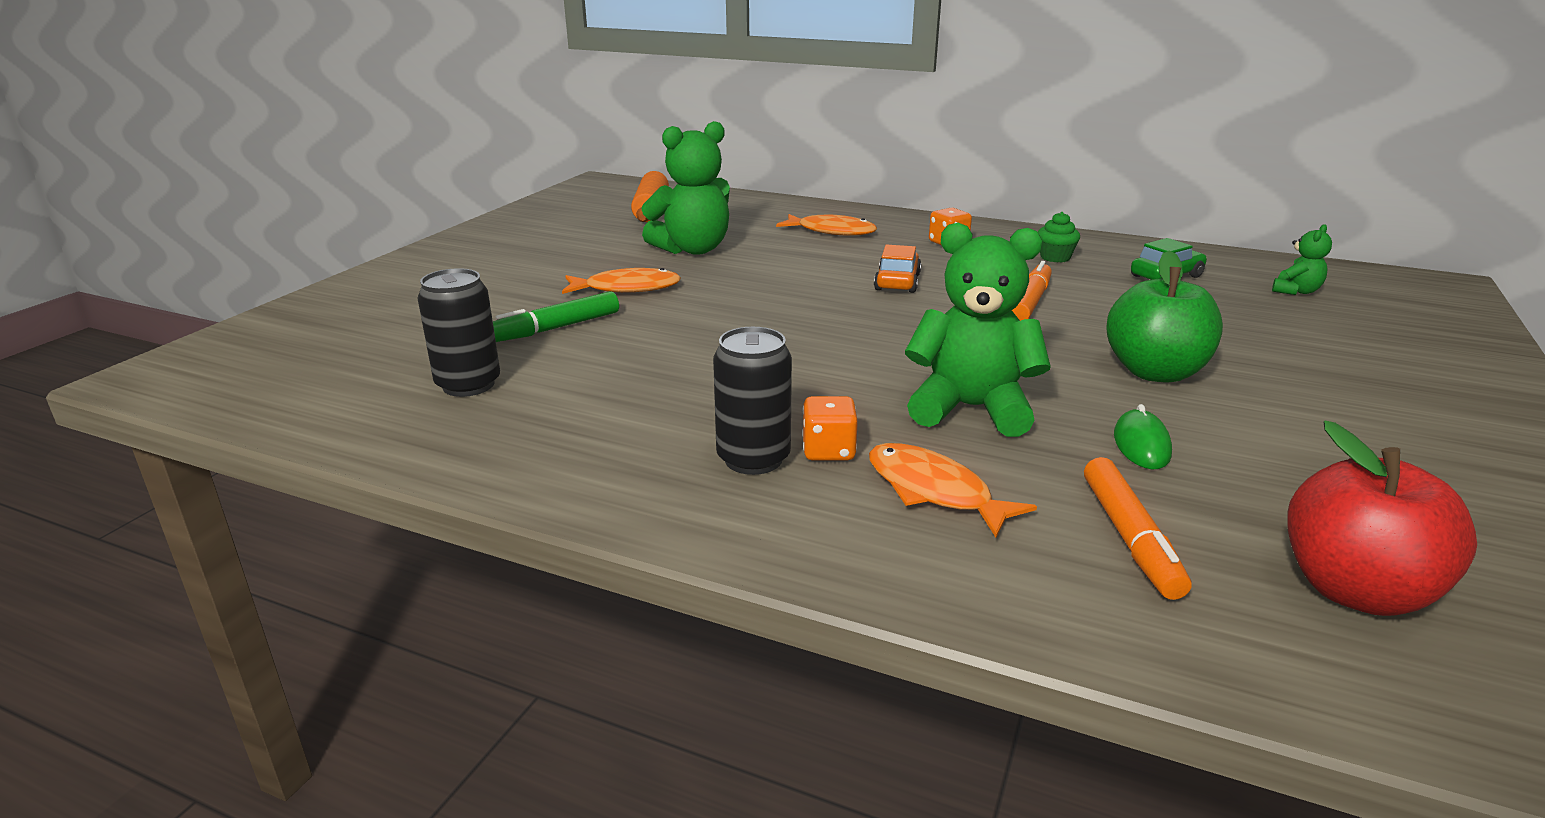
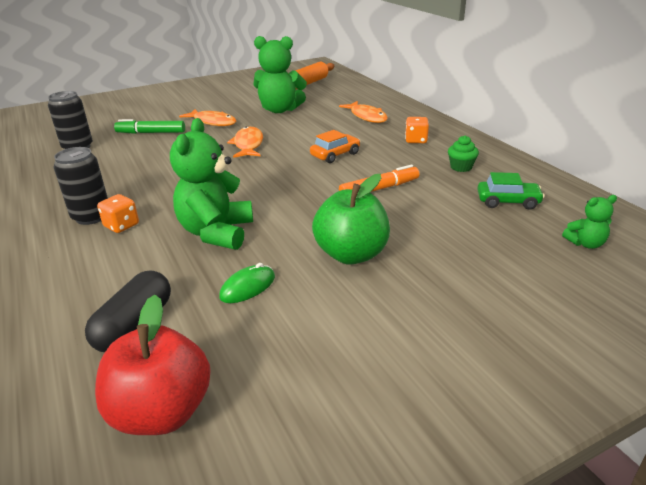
camera: 40 degrees right, 5 degrees up
(934, 491) = (116, 262): orange fish -> orange fish (248, 144)
(971, 408) = (216, 232): green teddy bear -> green teddy bear turned 135 degrees counterclockwise
(1130, 538) = (134, 325): orange marker -> black capsule

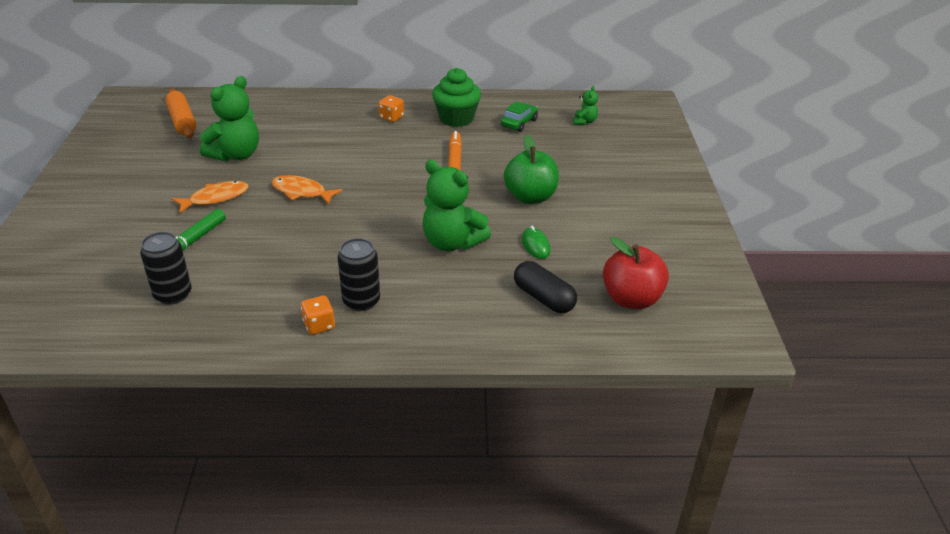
camera: 65 degrees left, 5 degrees up
(121, 225) = (395, 286): orange dice -> orange dice (319, 325)
(335, 155) = (376, 158): orange car -> none
(367, 117) = (316, 120): orange fish -> none
(461, 167) = (456, 118): green cupcake -> green cupcake, size x1.96

